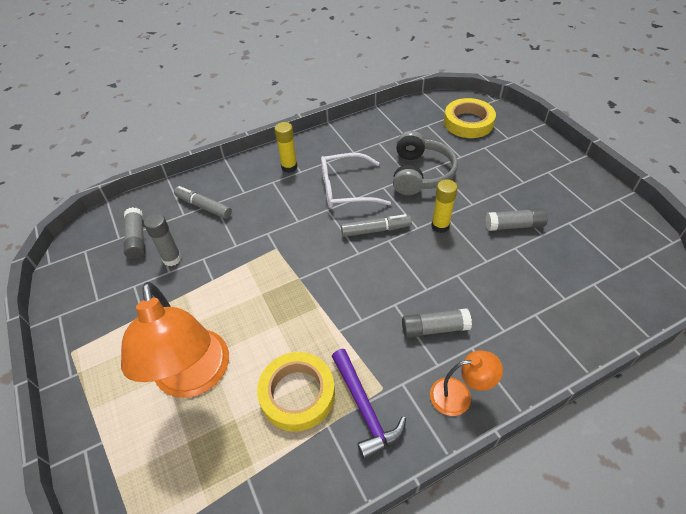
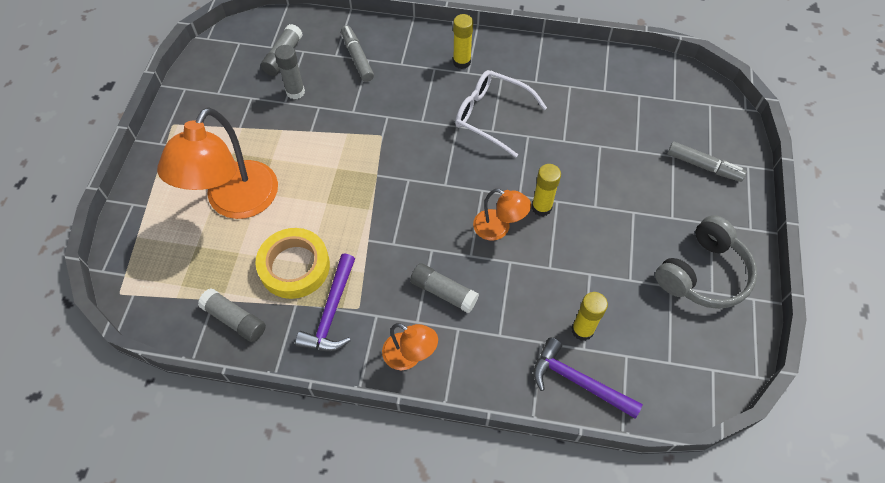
camera: 35 degrees right, 10 degrees up
(375, 230) = (479, 173): grey marker -> grey marker (703, 166)
(420, 174) = (576, 144): grey headphones -> grey headphones (703, 273)
(426, 258) = (498, 228): none -> orange lamp
(468, 122) = (686, 118): yellow tape -> none
(514, 226) = (612, 253): grey glue stick -> grey glue stick (235, 319)
(551, 287) = (582, 330): none -> yellow glue stick
(586, 323) = (578, 381): none -> purple hammer

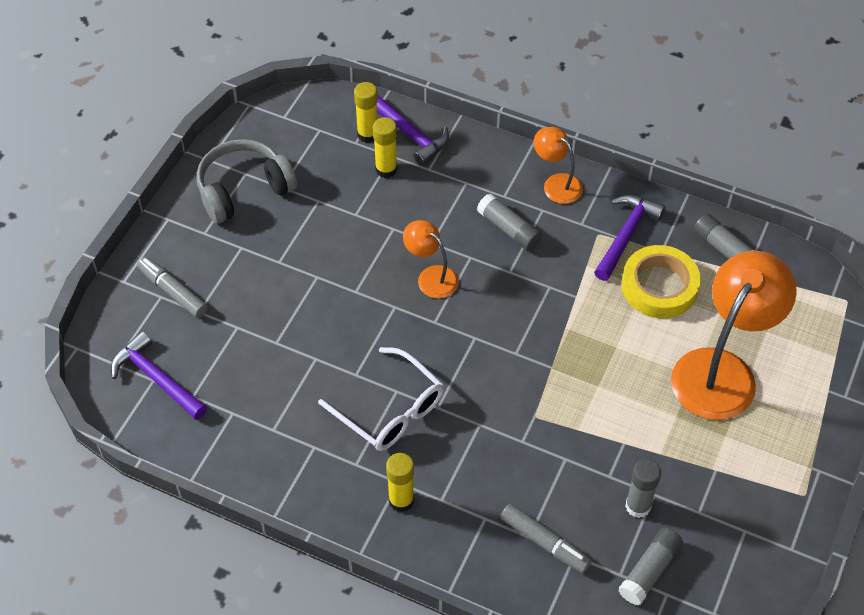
camera: 165 degrees left, 5 degrees down
(357, 58) = (544, 542): grey marker -> grey marker turned 45 degrees counterclockwise
(541, 207) = (376, 288): yellow glue stick -> yellow glue stick (368, 134)
(672, 100) = (156, 379): none -> purple hammer

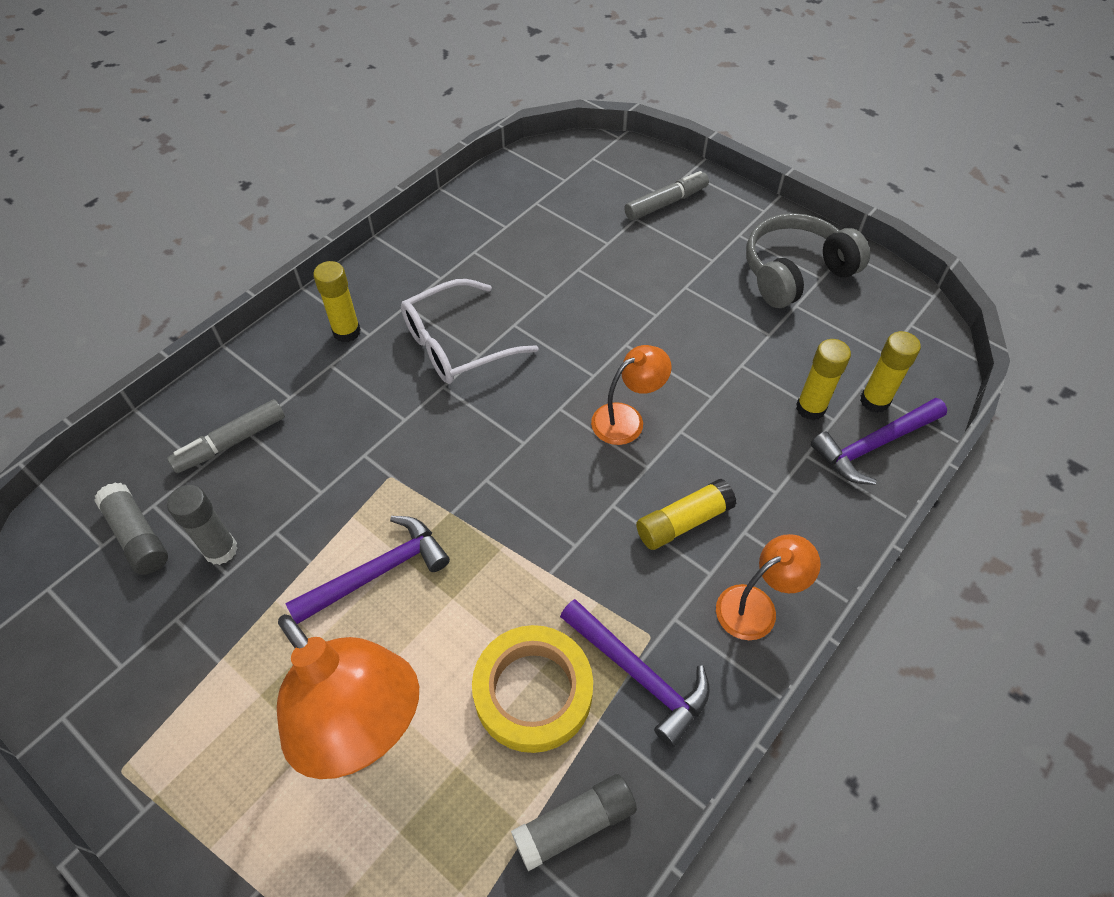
camera: 105 degrees right, 0 degrees up
(156, 379) = (564, 181): purple hammer -> purple hammer (377, 572)
(244, 190) = (795, 273): grey headphones -> grey headphones turned 105 degrees counterclockwise
(509, 229) = (683, 522): grey glue stick -> yellow glue stick

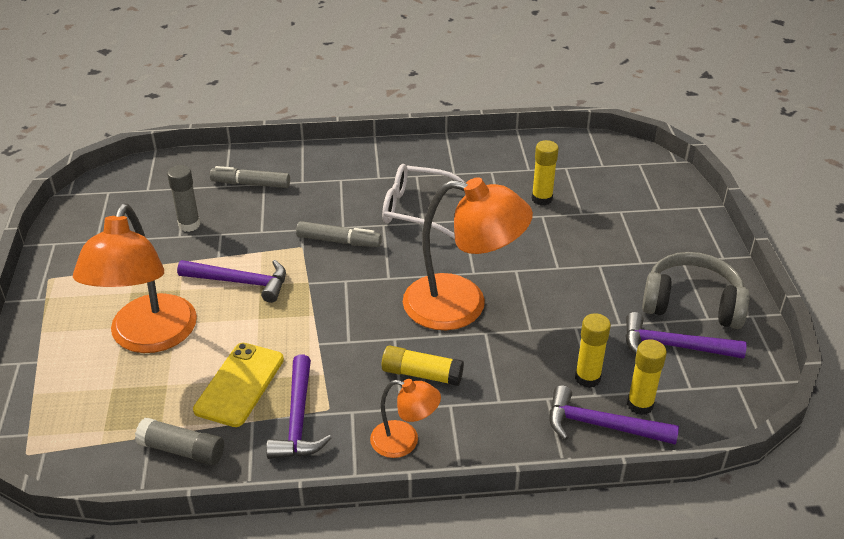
camera: 45 degrees right, 15 degrees down
(138, 536) = (165, 196): grey glue stick -> none
(346, 332) = (368, 169): yellow glue stick -> yellow glue stick (542, 199)
(533, 692) = (239, 384): yellow tape -> yellow phone
(627, 419) = (462, 305): orange lamp -> orange lamp, size x1.98
(666, 203) = (654, 214): grey marker -> grey marker (338, 241)
(830, 324) = (673, 346): none -> purple hammer

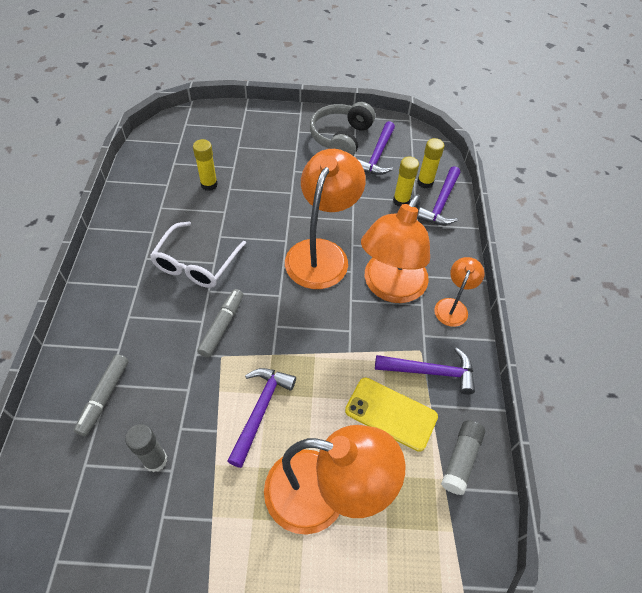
camera: 85 degrees left, 15 degrees up
(422, 374) = (390, 288): yellow glue stick -> orange lamp

